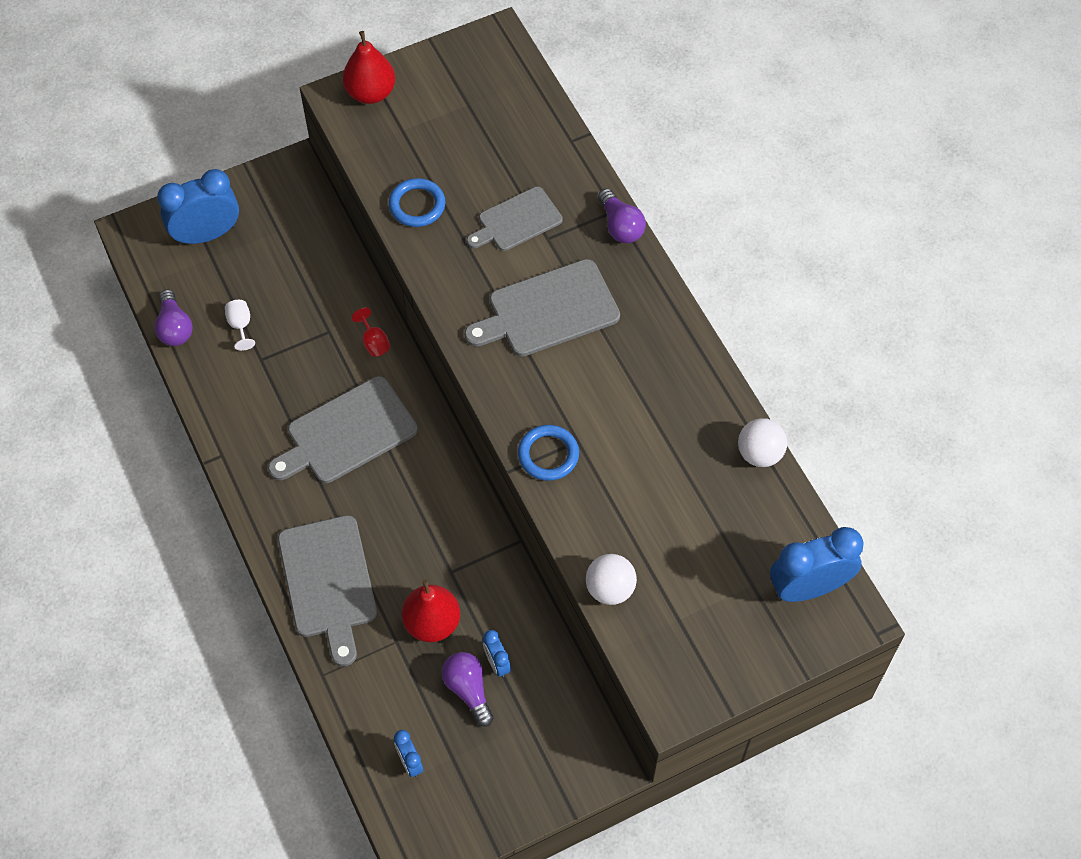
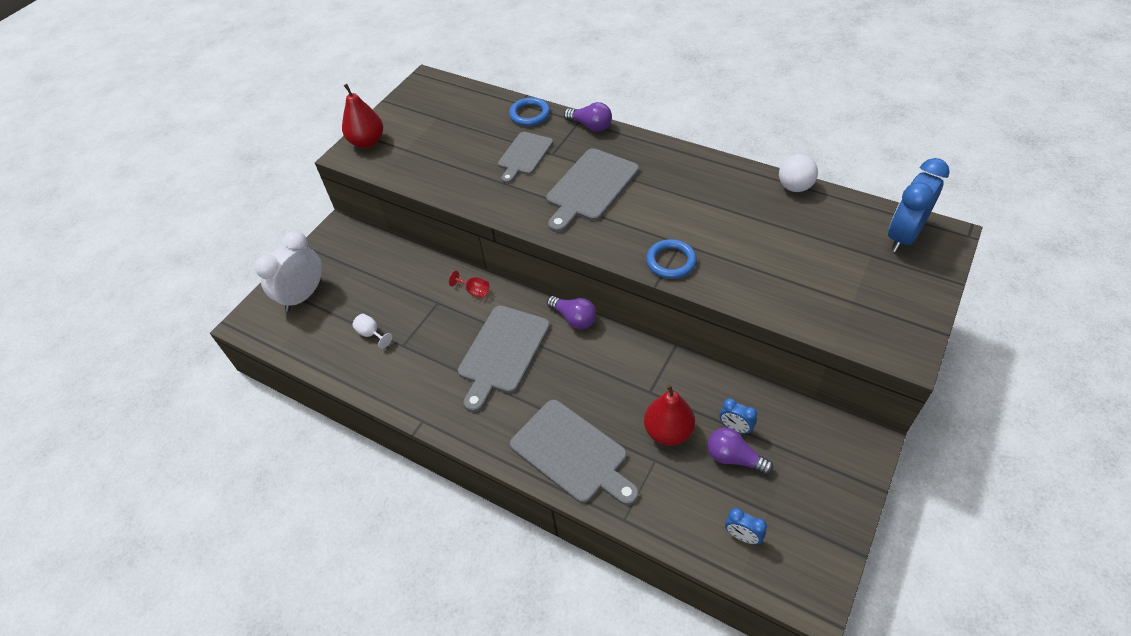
camera: 30 degrees left, 10 degrees down
(174, 327) = (322, 362): purple light bulb -> purple light bulb (574, 318)
(207, 234) = (303, 295): blue clock -> white clock
(417, 205) = (451, 180): blue ring -> blue ring (529, 114)
(610, 589) = (791, 311): white ball -> none

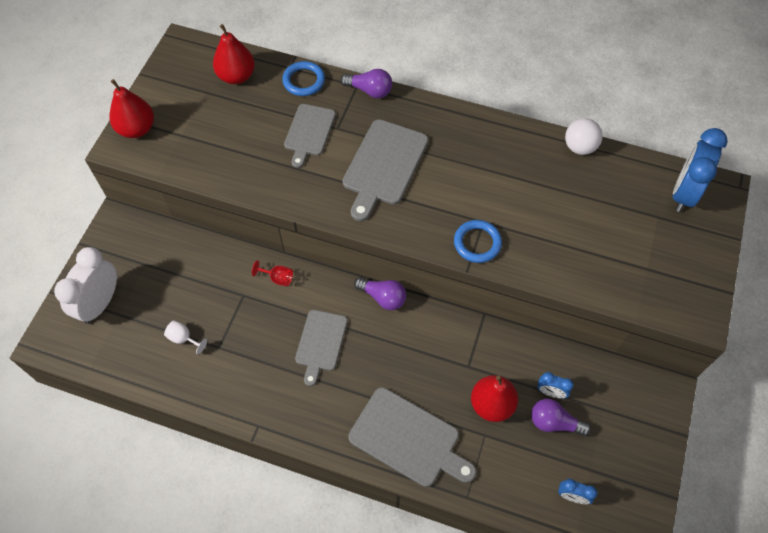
camera: 15 degrees left, 10 degrees up
(468, 107) = (236, 76): none -> red pear
(502, 353) = (320, 343): grey cutting board -> grey cutting board, size x0.65

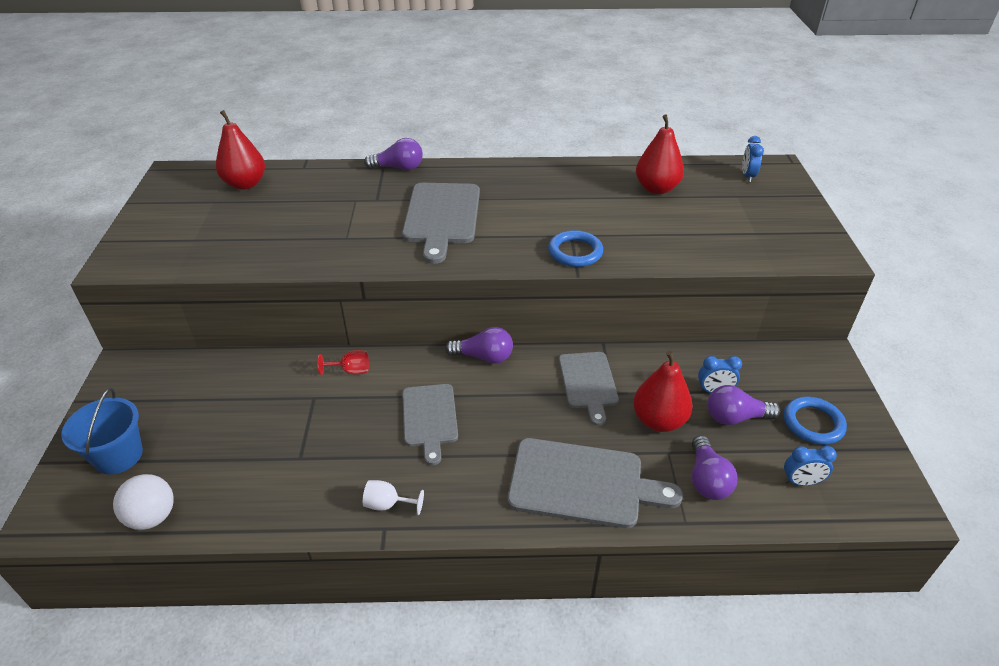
camera: 20 degrees left, 20 degrees down
(100, 303) = (118, 456): white clock -> blue bucket
(137, 129) = (135, 245): red pear -> red pear (656, 188)
(183, 338) = (248, 462): white goblet -> white goblet (387, 504)
(304, 81) = (323, 174): blue ring -> blue ring (813, 423)
(309, 132) = (346, 208): grey cutting board -> grey cutting board (588, 383)
(501, 468) = (707, 479): none -> purple light bulb
(579, 147) = (630, 166): white ball -> white ball (152, 517)
(683, 193) = (747, 176): blue clock -> blue clock, size x0.49

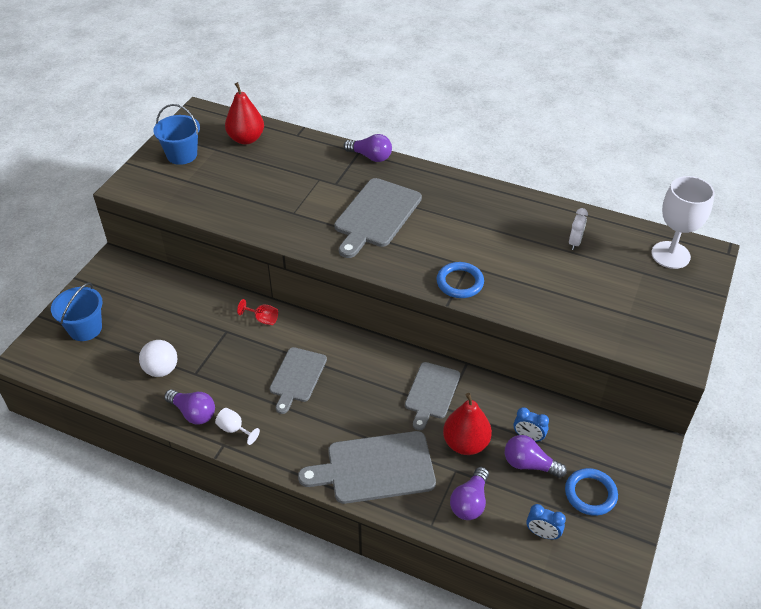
camera: 25 degrees right, 5 degrees up
(152, 517) = (88, 379): white ball -> white ball (161, 370)
(173, 216) = (182, 155): none -> blue bucket
(484, 357) = (365, 342): purple light bulb -> purple light bulb (193, 413)
(582, 483) = (375, 468): grey cutting board -> grey cutting board turned 135 degrees clockwise
(656, 188) = (575, 242): red pear -> white clock
(747, 176) = (670, 255): blue clock -> white goblet

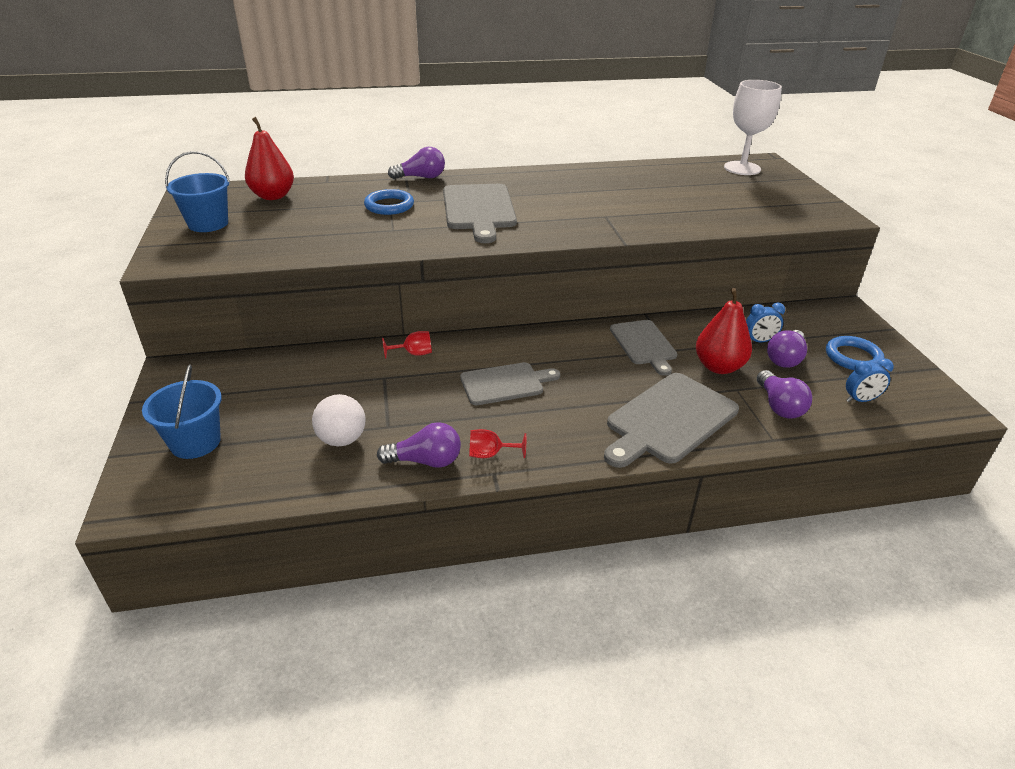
camera: 35 degrees left, 10 degrees down
(234, 429) = (490, 454): white goblet -> red goblet
(297, 377) = (505, 383): grey cutting board -> grey cutting board turned 90 degrees counterclockwise
(460, 282) = (615, 227): blue ring -> blue ring (389, 206)
(529, 464) = (785, 358): purple light bulb -> purple light bulb turned 45 degrees counterclockwise
(575, 242) = (667, 180): white clock -> none

